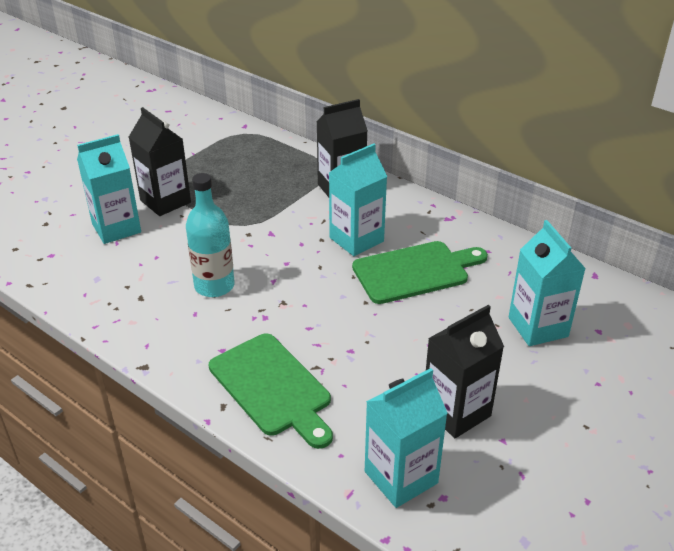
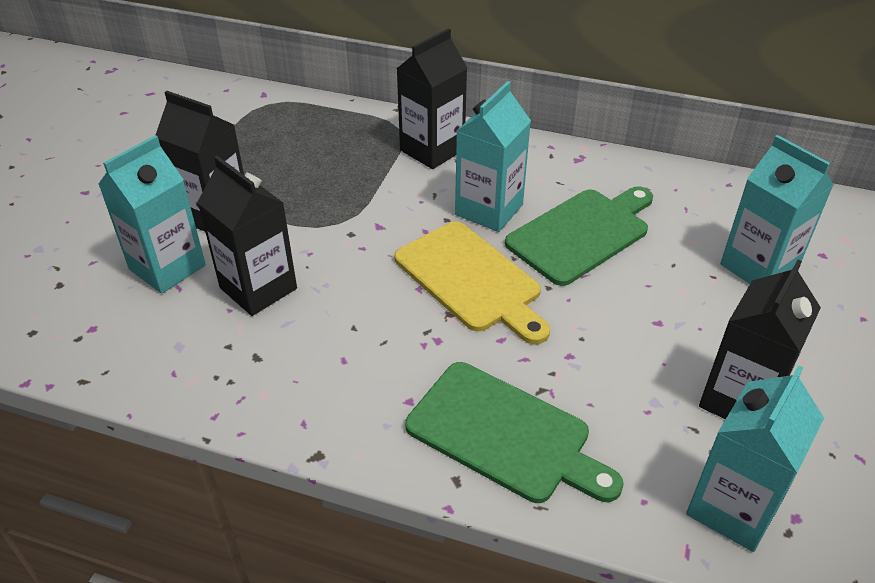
camera: 20 degrees left, 5 degrees up
(166, 255) = (258, 288): none -> black carton
(214, 286) = (347, 315): turquoise bottle -> none
(313, 284) = (471, 280): none -> yellow cutting board

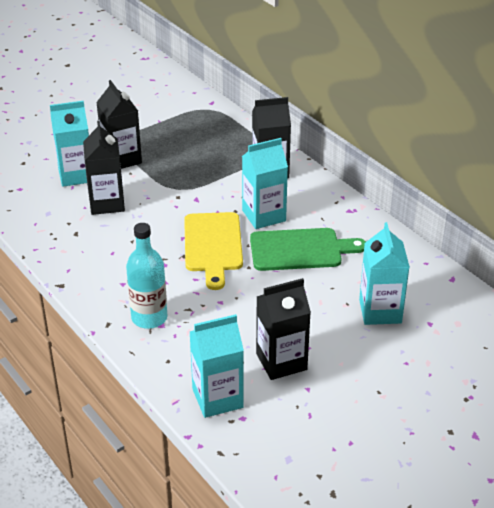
camera: 35 degrees right, 5 degrees down
(504, 434) = (149, 318): green cutting board -> turquoise bottle

